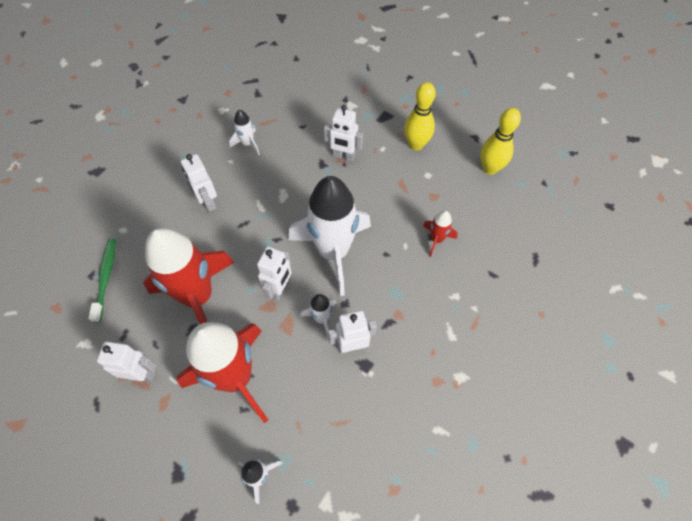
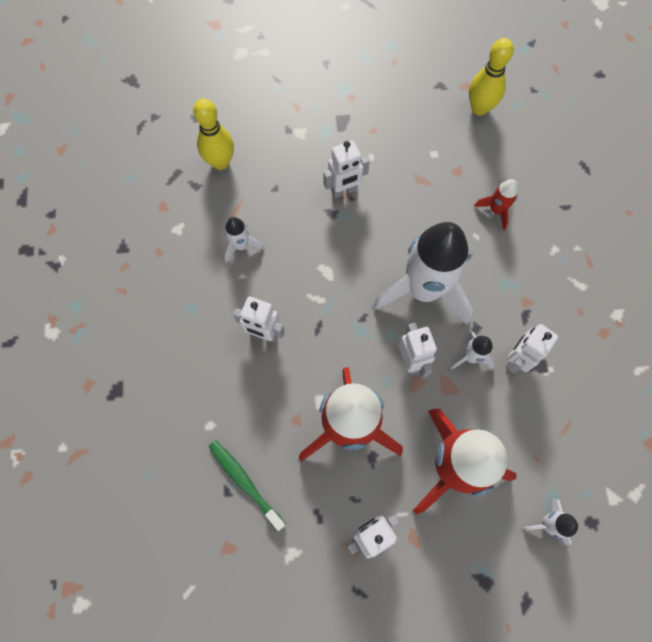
camera: 40 degrees left, 10 degrees up
(416, 144) = (397, 131): yellow bowling pin -> yellow bowling pin (220, 162)

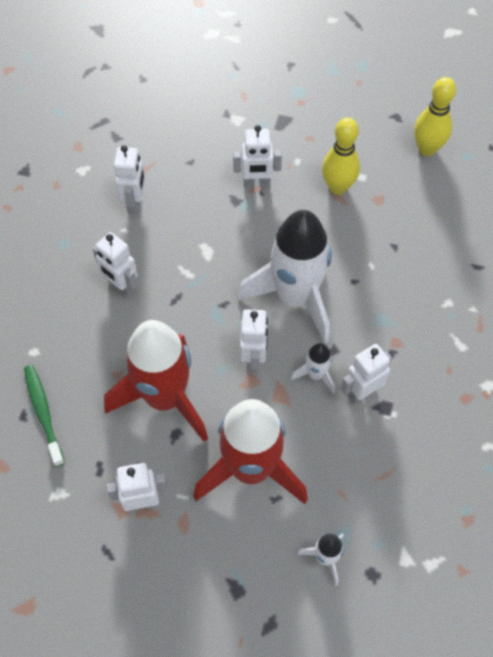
camera: 20 degrees right, 10 degrees down
(220, 162) = (149, 124): yellow bowling pin -> yellow bowling pin (338, 187)
(241, 245) = (135, 202): white rocket -> white robot
(496, 210) = (402, 248): red rocket -> none

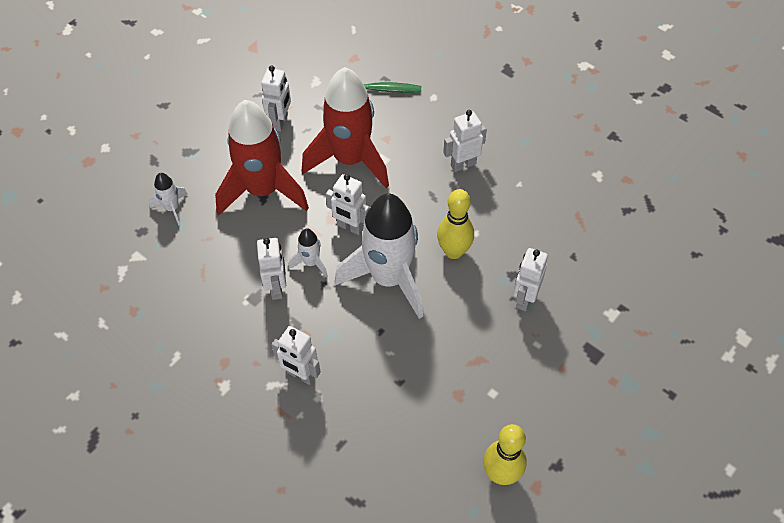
camera: 115 degrees right, 5 degrees down
(135, 202) = (544, 200): white robot -> white robot (300, 375)
(338, 187) = (489, 365): yellow bowling pin -> yellow bowling pin (453, 251)

